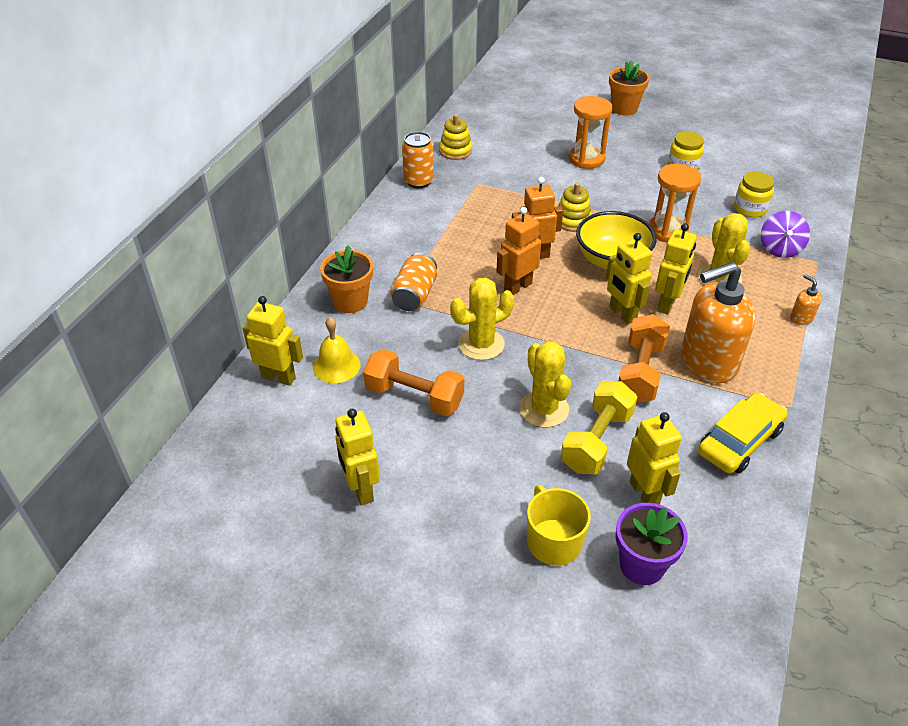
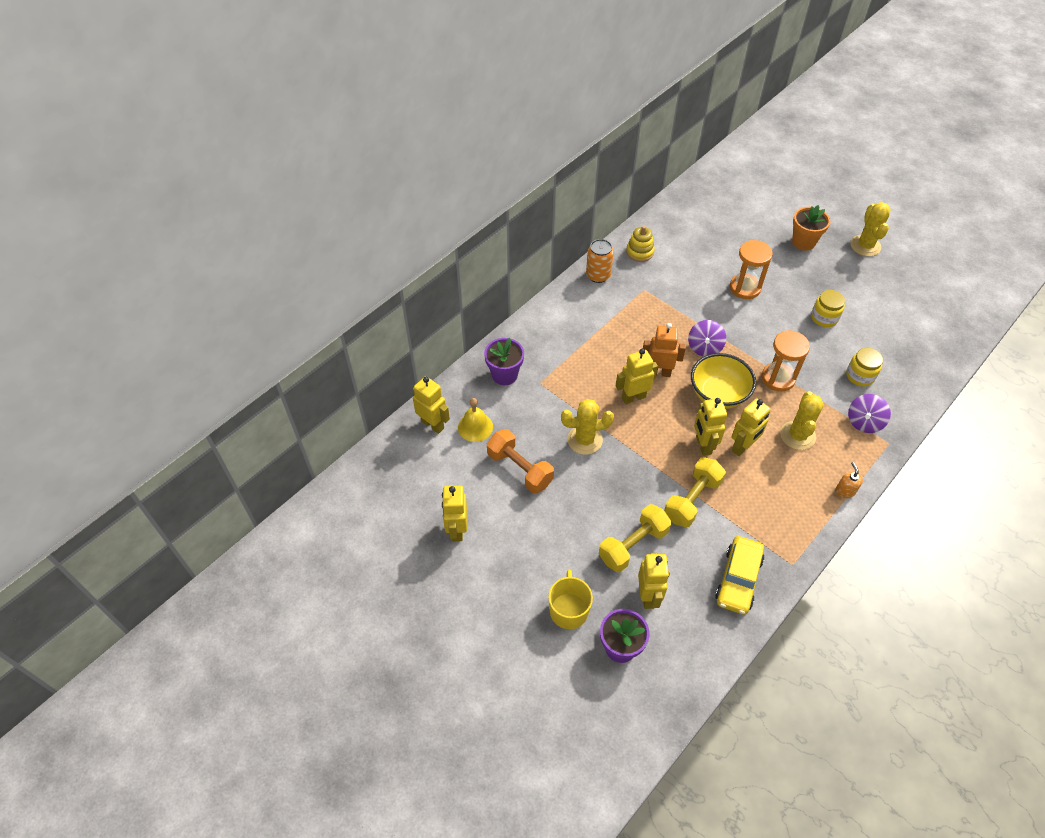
camera: 20 degrees right, 10 degrees up
(350, 301) = (504, 375): orange flower pot -> purple flower pot
(414, 295) = (553, 382): orange can -> none
(517, 287) = (633, 397): orange robot -> yellow robot
(544, 409) = (607, 507): yellow cactus -> yellow cactus (865, 246)
(572, 221) = (704, 347): yellow stacking toy -> purple spinning top
(640, 372) = (692, 500): orange dumbbell -> yellow dumbbell
(707, 362) = (748, 507): orange soap dispenser -> none
(739, 441) = (738, 579): yellow car -> yellow car turned 135 degrees clockwise

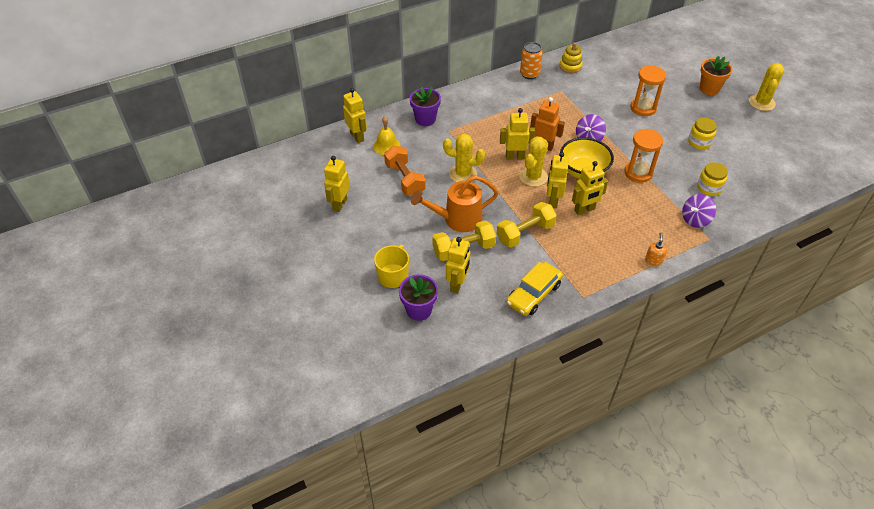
camera: 20 degrees right, 5 degrees down
(607, 506) = (457, 219): none -> orange watering can
(797, 435) = (634, 214): yellow cactus -> yellow cactus (533, 177)

